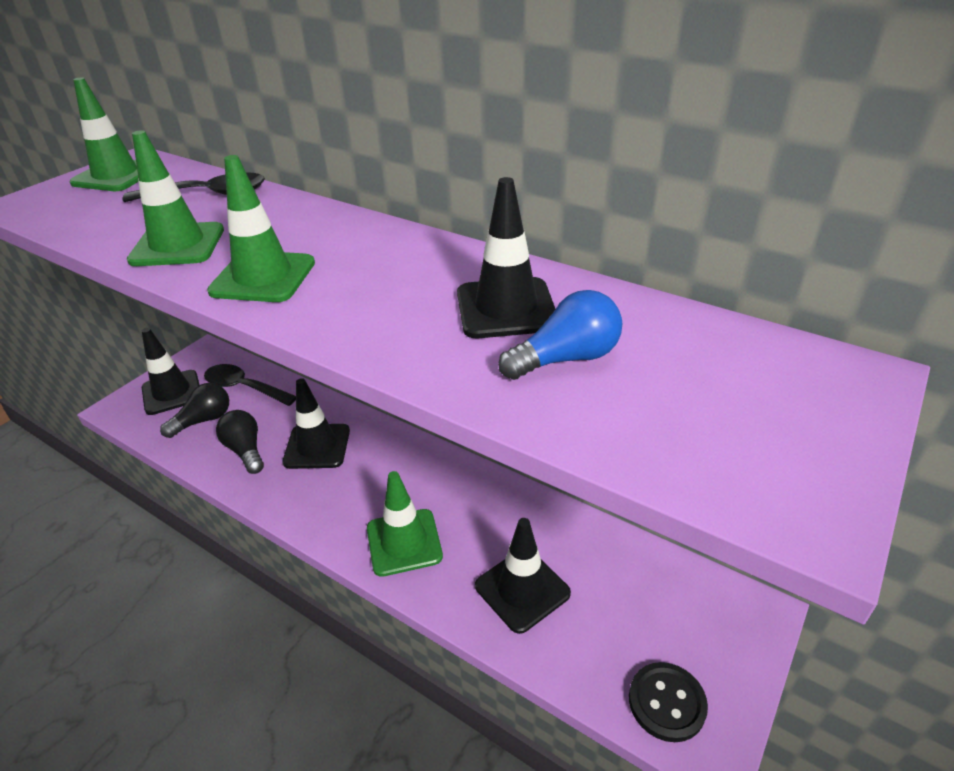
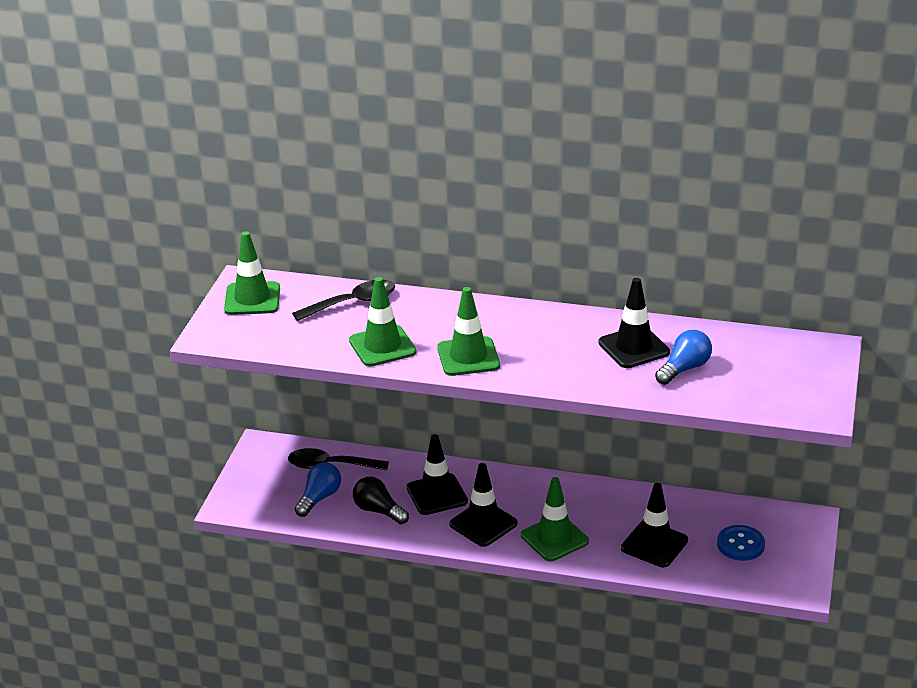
camera: 20 degrees left, 5 degrees down
(172, 392) = (266, 484): black traffic cone -> black traffic cone (483, 524)
(203, 420) = (319, 498): black light bulb -> blue light bulb
(641, 627) = (740, 544): none -> blue button
(667, 703) = (771, 576): black button -> none

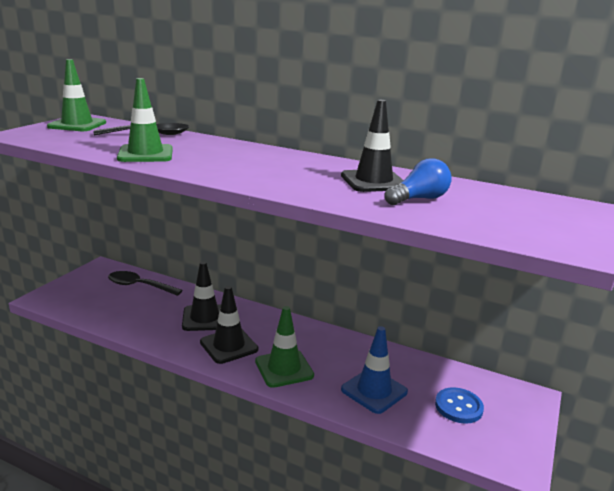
camera: 10 degrees right, 10 degrees down
(319, 498) = (113, 305): blue light bulb -> none
(378, 511) = (151, 321): black light bulb -> none
(468, 357) = (213, 167): green traffic cone -> none
(654, 544) = (374, 391): black traffic cone -> blue traffic cone

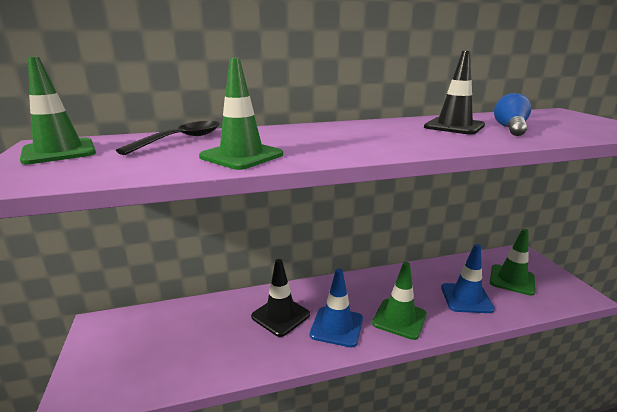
camera: 40 degrees left, 0 degrees up
(139, 286) = (172, 321): black spoon -> none
(229, 346) = (336, 327): black traffic cone -> blue traffic cone
(458, 407) = (512, 280): blue button -> green traffic cone

